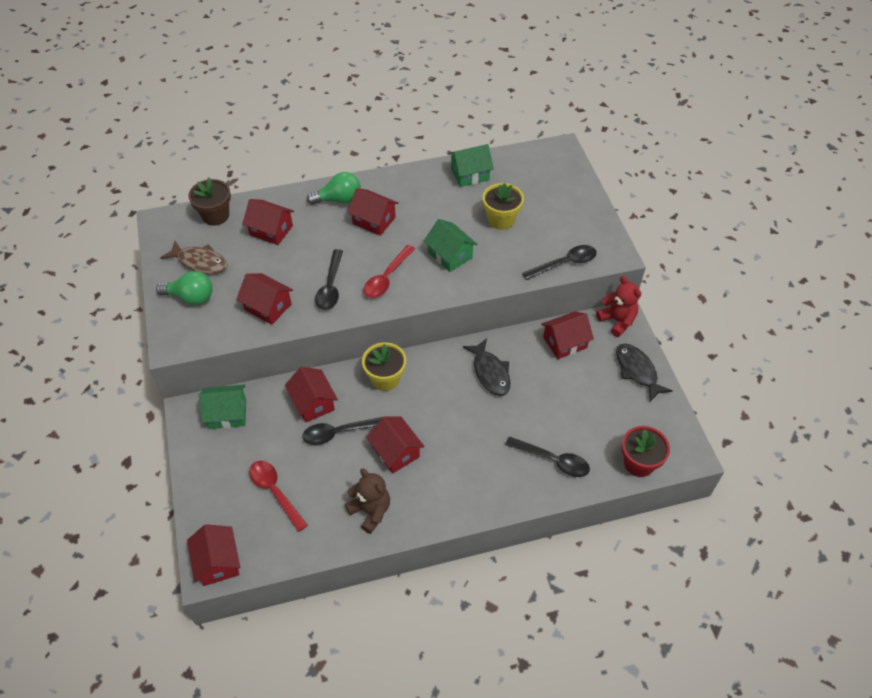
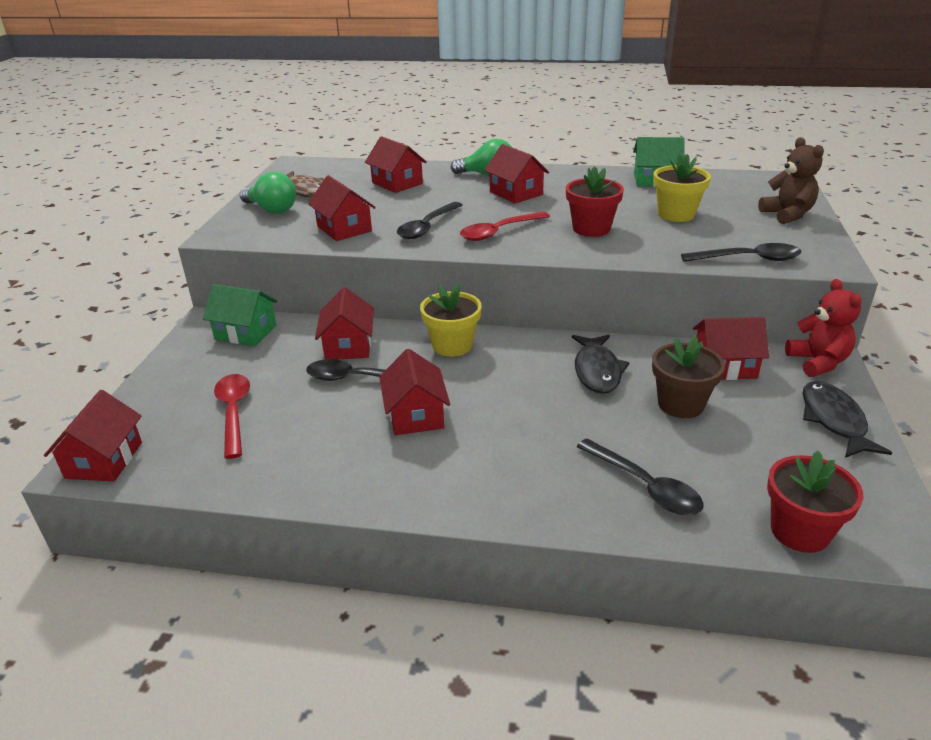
camera: 25 degrees right, 20 degrees down
(215, 215) = (350, 167): brown flower pot -> brown flower pot (680, 404)
(370, 511) = (335, 466): brown teddy bear -> brown teddy bear (787, 215)
(450, 255) = (591, 229): green house -> red flower pot

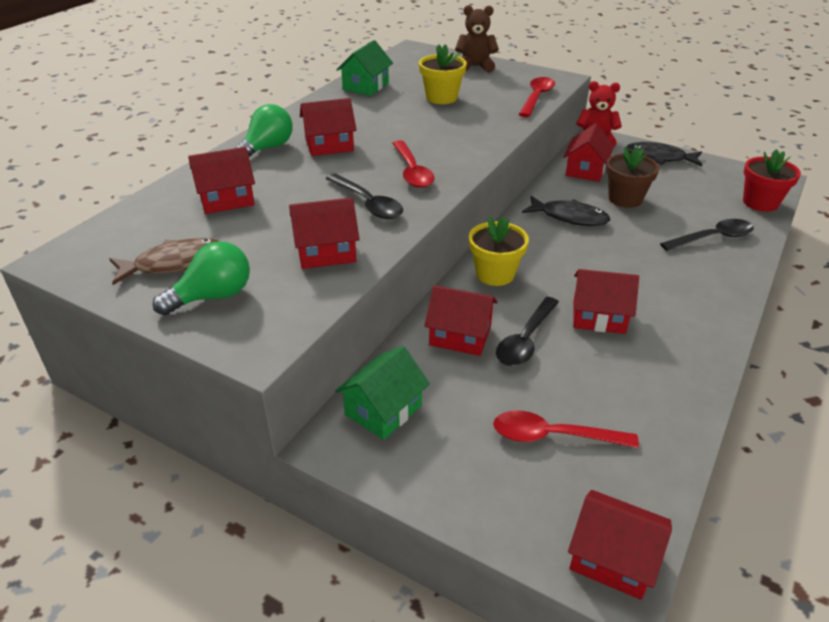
camera: 70 degrees left, 5 degrees up
(591, 229) = (440, 133): red flower pot -> none
(748, 259) = (536, 97): black spoon -> red spoon

